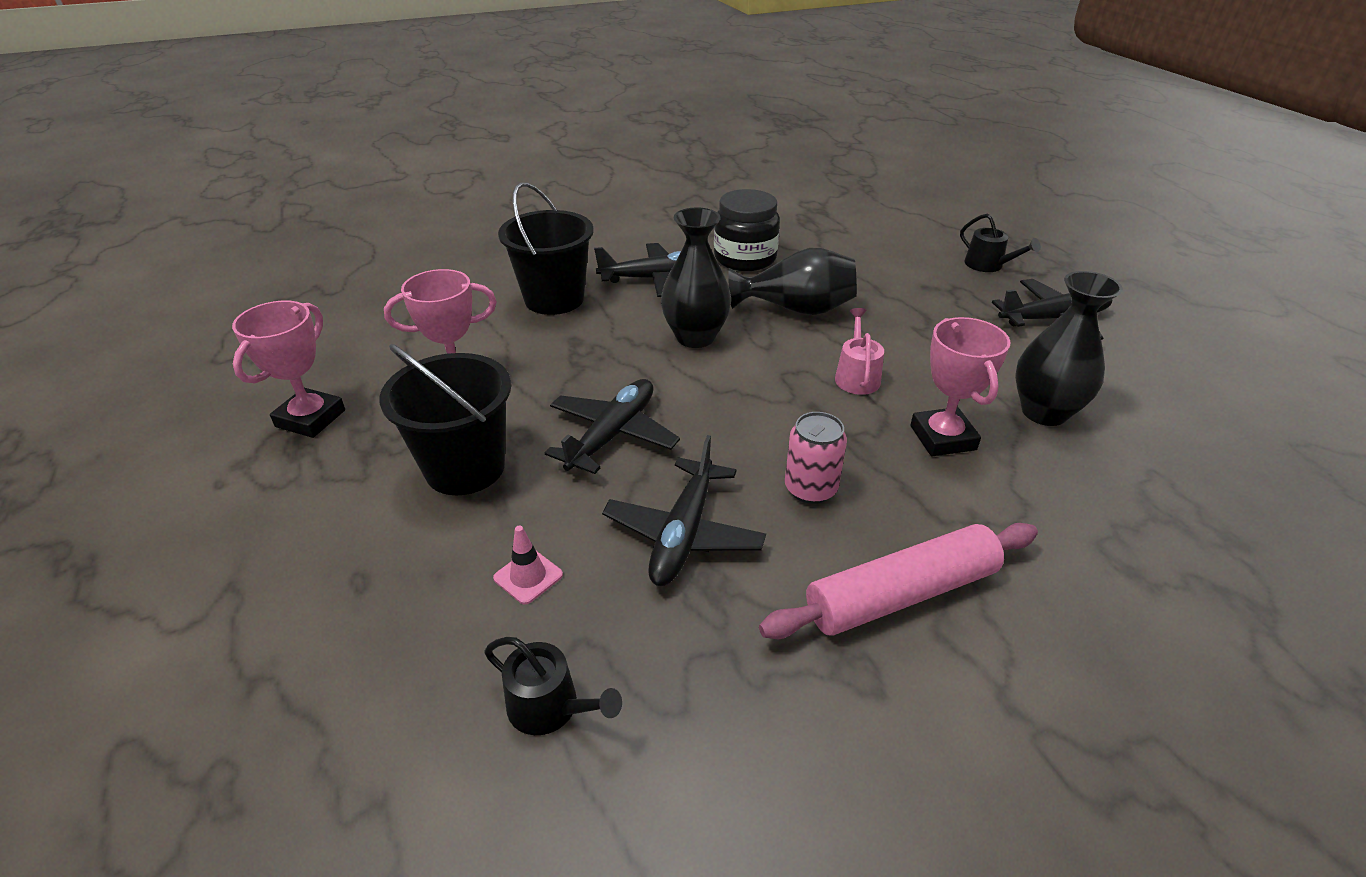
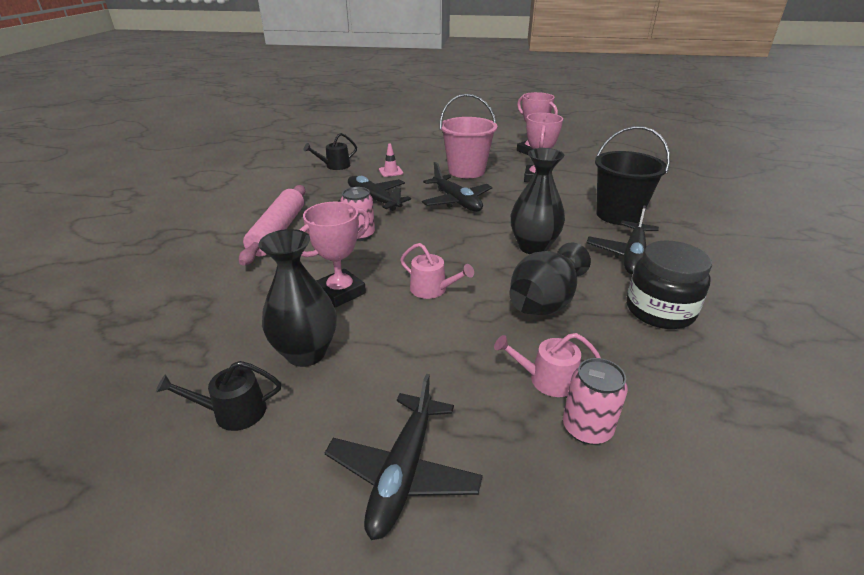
camera: 120 degrees right, 5 degrees down
(465, 468) = (466, 171): black bucket -> pink bucket
(896, 289) = (547, 379): none -> pink watering can
(920, 268) = (587, 428): none -> pink can
(942, 438) = (340, 292): pink trophy -> pink trophy turned 60 degrees counterclockwise
(988, 265) = (565, 510): black watering can -> black watering can (233, 412)

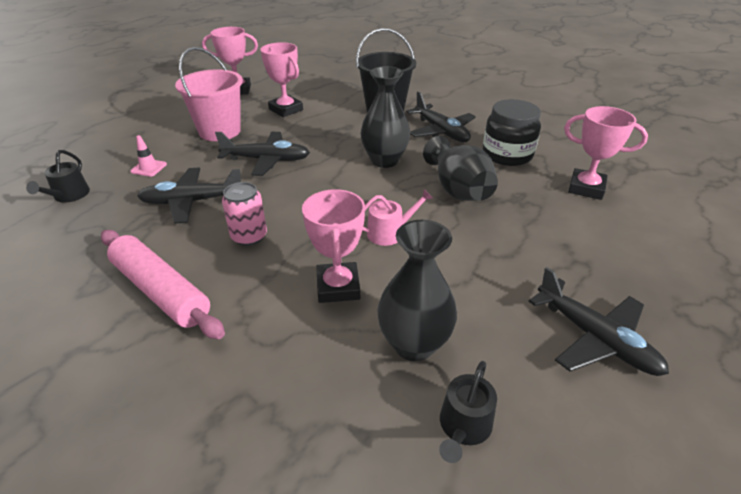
camera: 55 degrees left, 5 degrees up
(547, 379) = (542, 230): pink watering can -> none
(587, 428) = (596, 237): pink can -> none
(683, 392) = (586, 188): none -> pink trophy

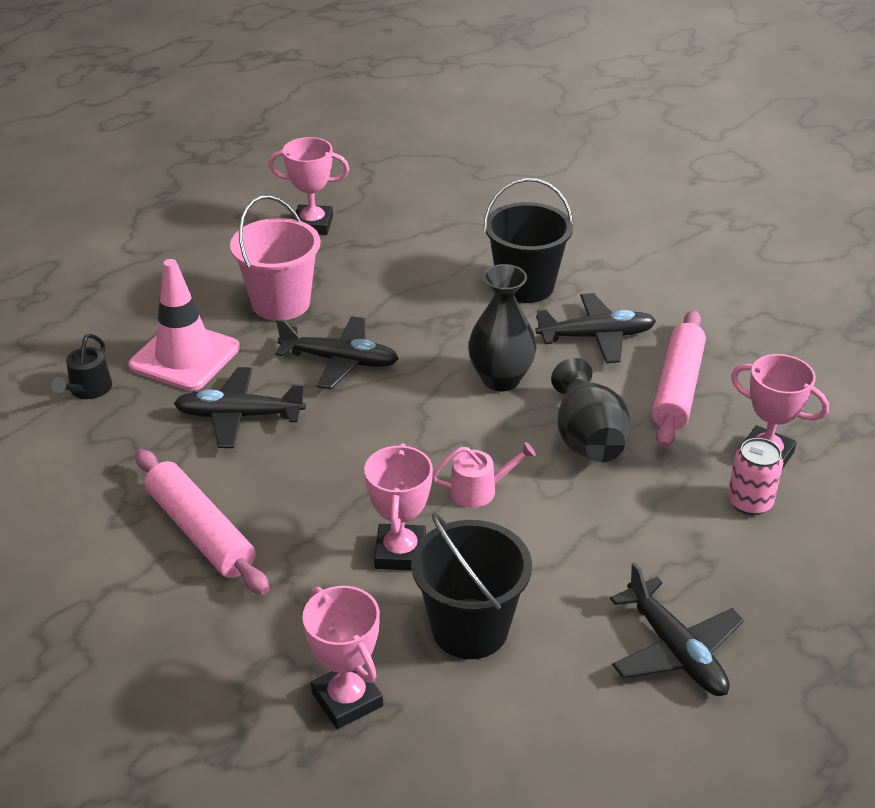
camera: 10 degrees right, 0 degrees up
(149, 168) = (185, 357): pink traffic cone -> pink traffic cone, size x2.40
(249, 236) = (305, 474): pink can -> pink can (749, 502)
(286, 109) = (378, 272): pink trophy -> pink trophy (347, 699)
(414, 344) = (469, 629): black vase -> black bucket
(441, 131) = (596, 337): black plane -> black plane turned 75 degrees counterclockwise
(463, 427) = (496, 715): black watering can -> none
(507, 154) = (677, 388): black jar -> pink rolling pin

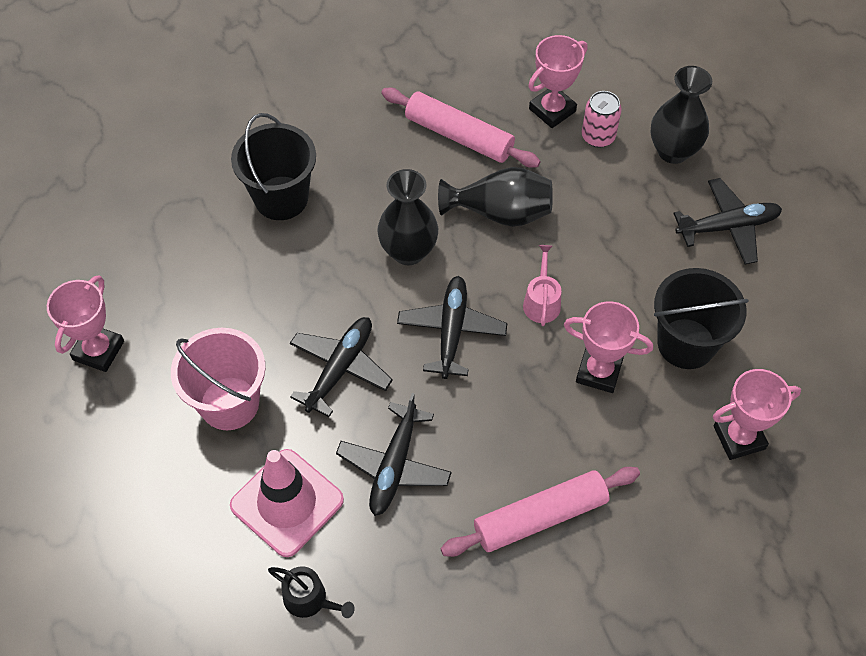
camera: 75 degrees left, 20 degrees up
(596, 337) = (374, 168): black plane -> black plane (451, 331)
(771, 577) = (673, 151): none -> black vase

